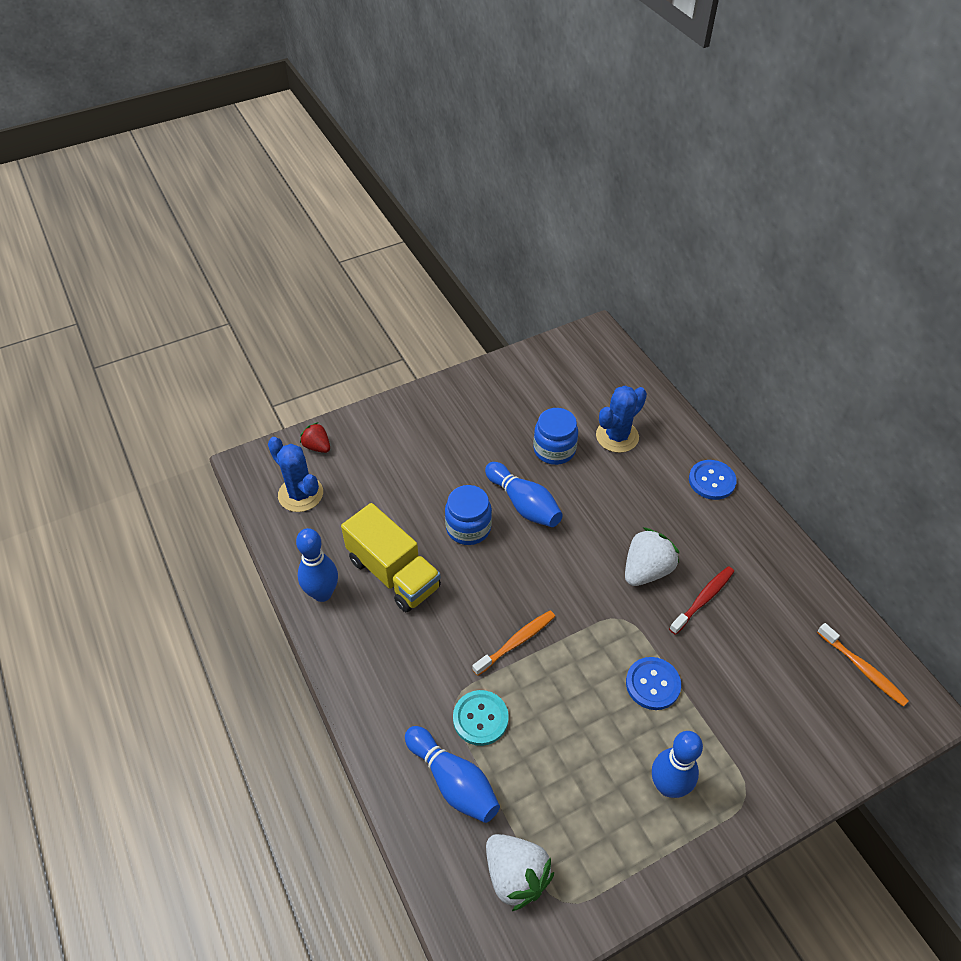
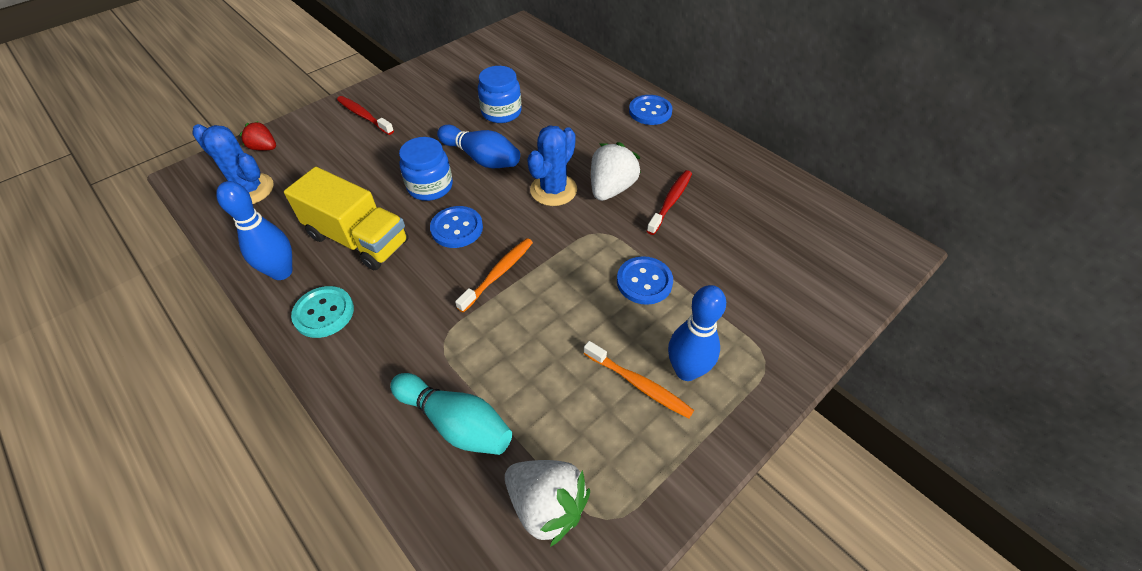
camera: 15 degrees left, 0 degrees up
(416, 426) = (364, 116): none -> red toothbrush
(453, 781) = (456, 422): blue bowling pin -> turquoise bowling pin
(480, 718) = (474, 352): turquoise button -> turquoise button (324, 313)
(486, 582) = (457, 228): none -> blue button
(617, 436) = (556, 93): blue cactus -> blue cactus (553, 190)
(862, 669) = (832, 227): orange toothbrush -> orange toothbrush (639, 384)

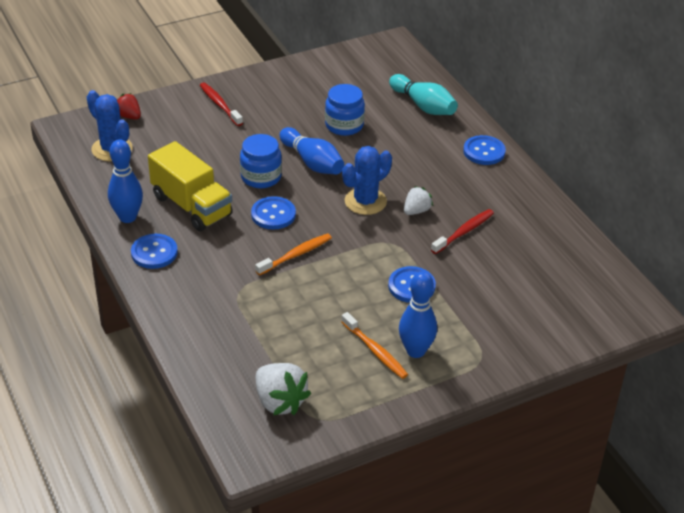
camera: 15 degrees right, 10 degrees down
(324, 313) = (154, 253): turquoise button -> blue button
(456, 422) = (232, 342): turquoise bowling pin -> turquoise bowling pin (423, 106)
(611, 189) = (416, 211): white strawberry -> white strawberry, size x0.60

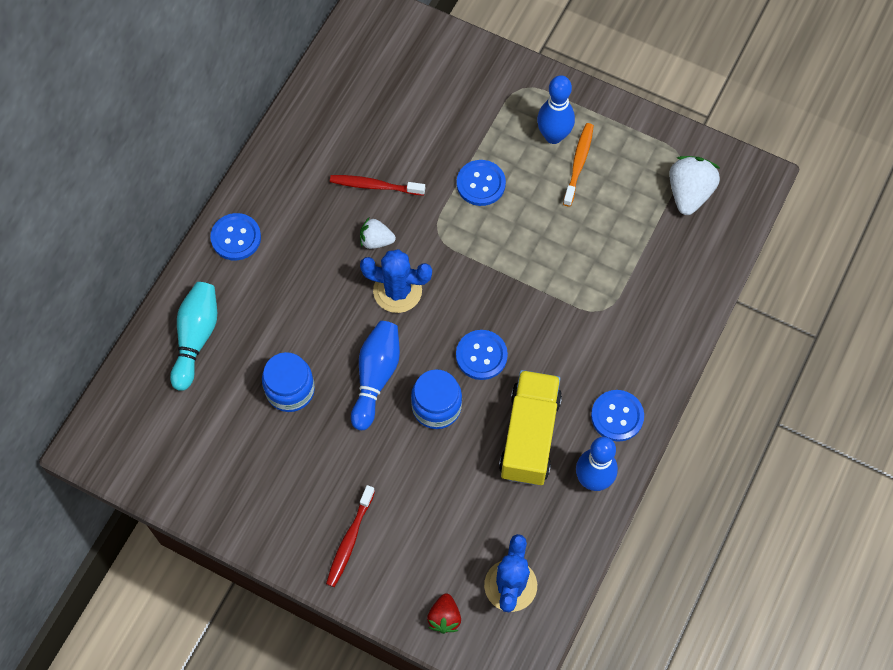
camera: 125 degrees left, 25 degrees up
(295, 255) = (519, 298): orange toothbrush -> none

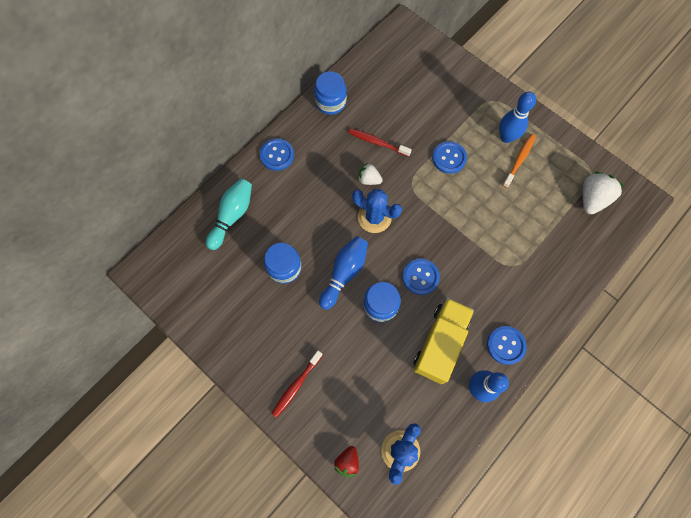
camera: 15 degrees right, 5 degrees up
(292, 144) = (330, 102): none -> blue jar

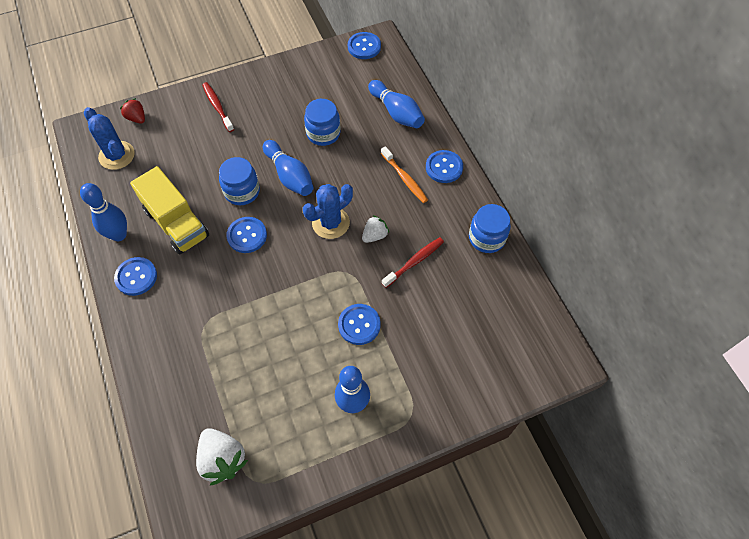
camera: 115 degrees right, 10 degrees down
(157, 281) = (364, 47): none -> blue button
(232, 216) = (396, 112): turquoise bowling pin -> blue bowling pin
(519, 160) = (316, 401): orange toothbrush -> orange toothbrush (405, 178)

